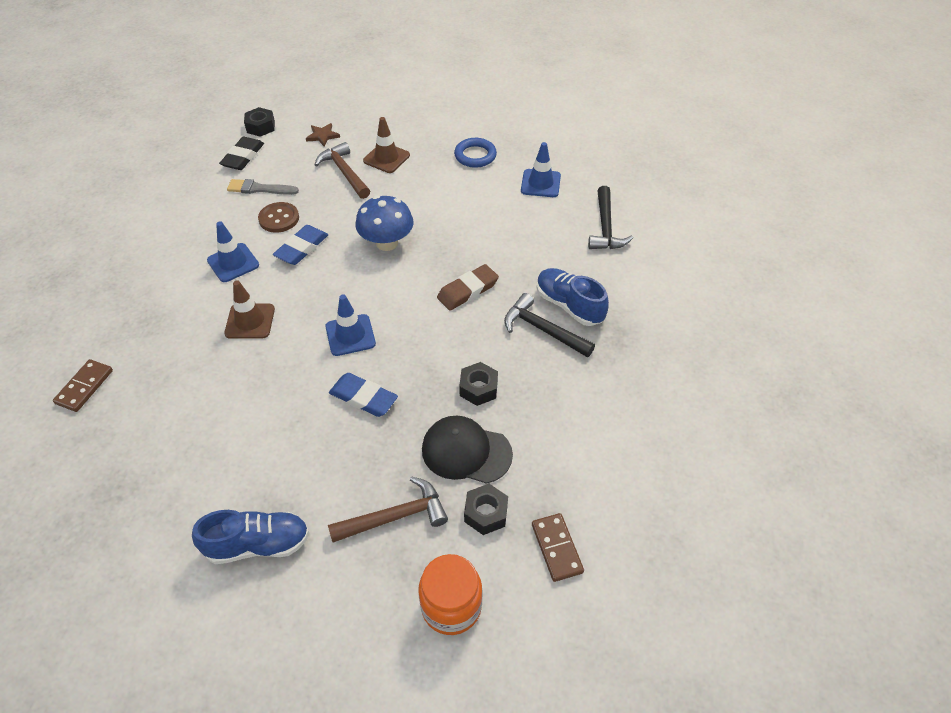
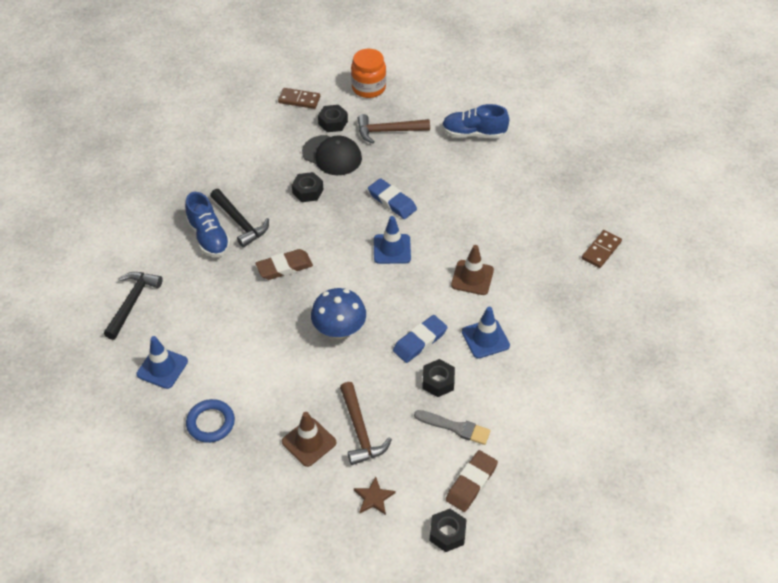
camera: 165 degrees left, 0 degrees up
(243, 157) = (471, 483): black eraser -> brown eraser
(279, 218) = (438, 382): brown button -> black nut
(556, 548) = (299, 100): brown domino -> brown domino turned 75 degrees counterclockwise

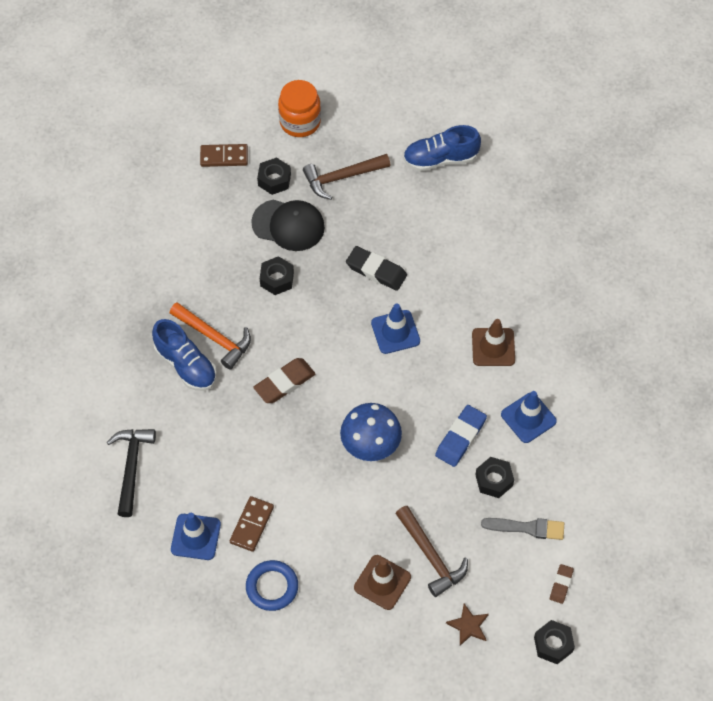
camera: 15 degrees left, 10 degrees up
(240, 222) = (214, 338): black hammer -> orange hammer
(392, 201) = (376, 271): blue eraser -> black eraser
(471, 483) = (561, 585): brown eraser -> brown eraser, size x0.58
(601, 250) = (621, 280): brown domino -> brown domino (251, 525)

